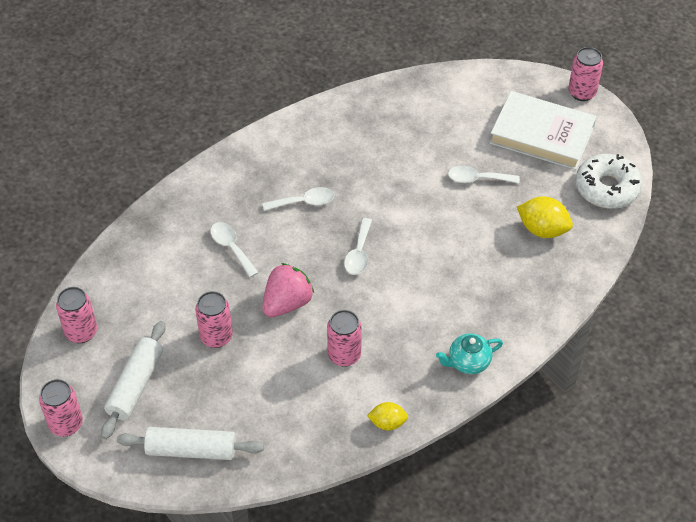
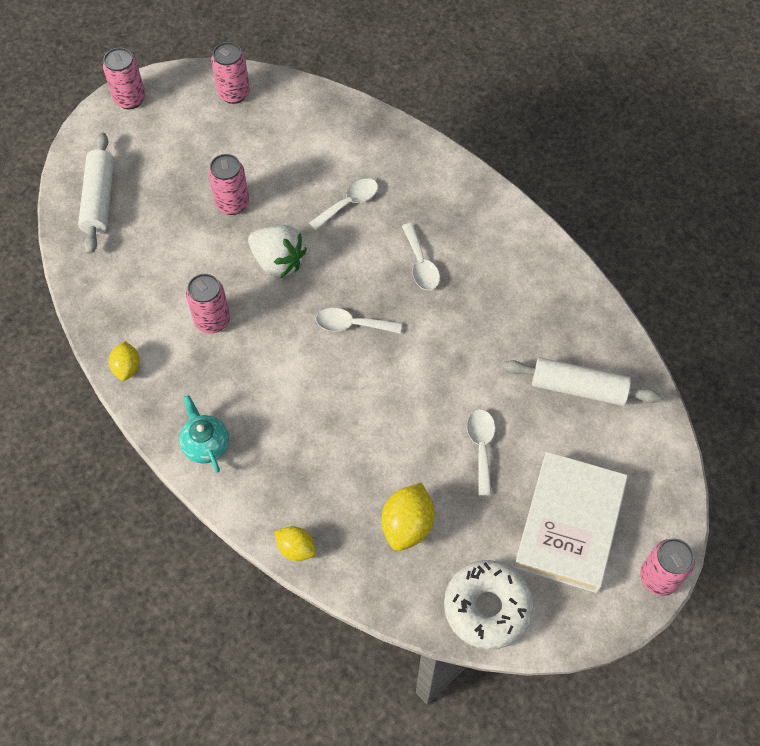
camera: 85 degrees right, 10 degrees up
(135, 385) = (173, 145): white rolling pin -> white rolling pin (578, 388)
(287, 303) = (278, 261): pink strawberry -> white strawberry
(562, 302) = (296, 548): none -> yellow lemon

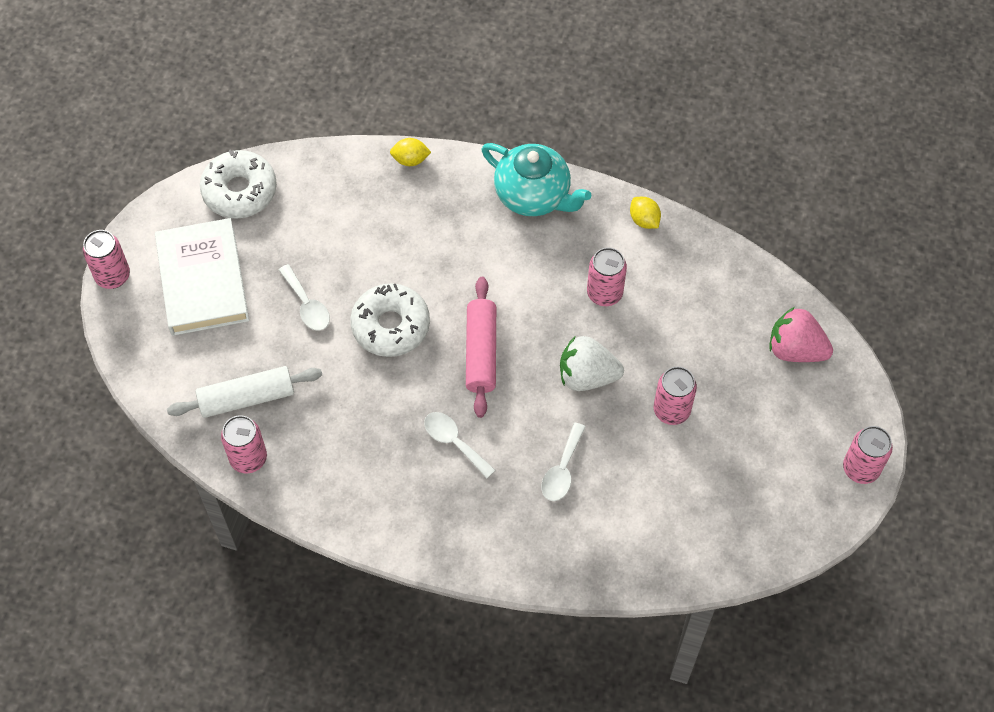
camera: 150 degrees right, 0 degrees up
(99, 199) = (795, 349): white rolling pin -> pink strawberry
(205, 444) = (534, 195): turquoise teapot -> turquoise teapot, size x1.68
(234, 93) = (764, 533): pink can -> pink can (248, 458)
(351, 324) = (481, 352): white spoon -> pink rolling pin
(407, 525) = (334, 217): yellow lemon -> none
(415, 388) = (390, 326): none -> white donut

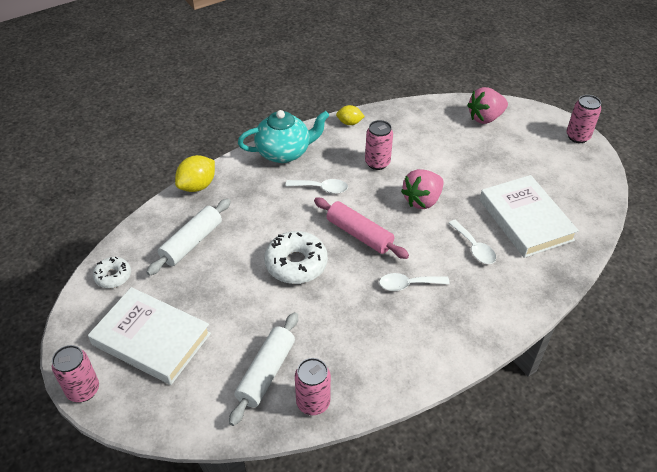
camera: 50 degrees left, 15 degrees down
(239, 191) = (113, 276): white donut -> white donut, size x0.58
(307, 305) = (235, 295): white spoon -> white spoon (321, 188)
(335, 218) = (192, 242): none -> white rolling pin
(410, 160) = (197, 186): yellow lemon -> yellow lemon, size x1.60
(587, 376) = (422, 200): white strawberry -> pink strawberry
(653, 495) = (525, 220): none -> white book
(671, 410) = (478, 181): pink can -> none

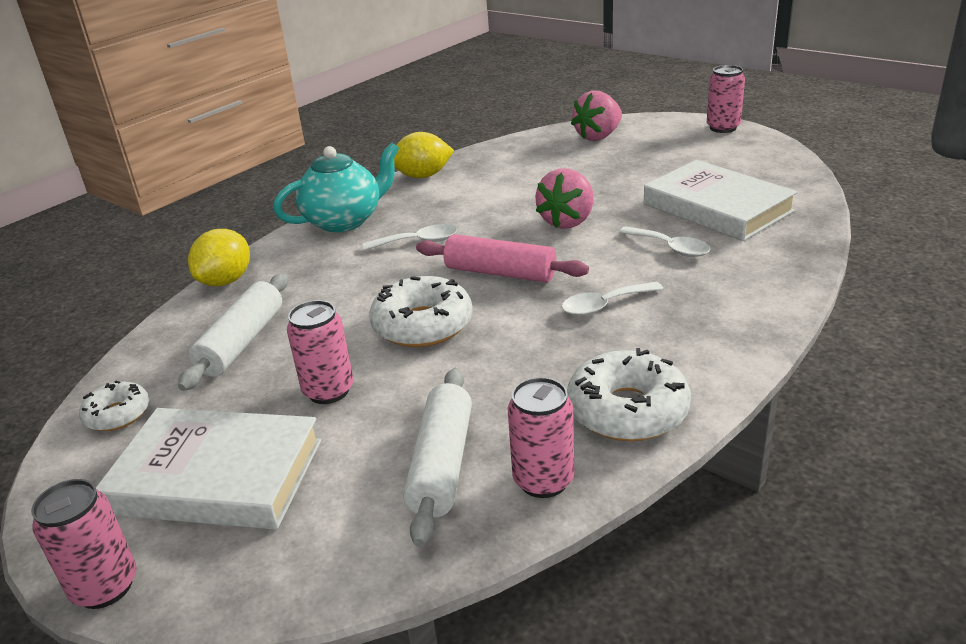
camera: 15 degrees left, 15 degrees down
(349, 123) = (423, 176): yellow lemon -> yellow lemon, size x1.60
(377, 163) = (483, 202): pink can -> pink can (328, 391)
(380, 371) = (627, 410): none -> white donut

